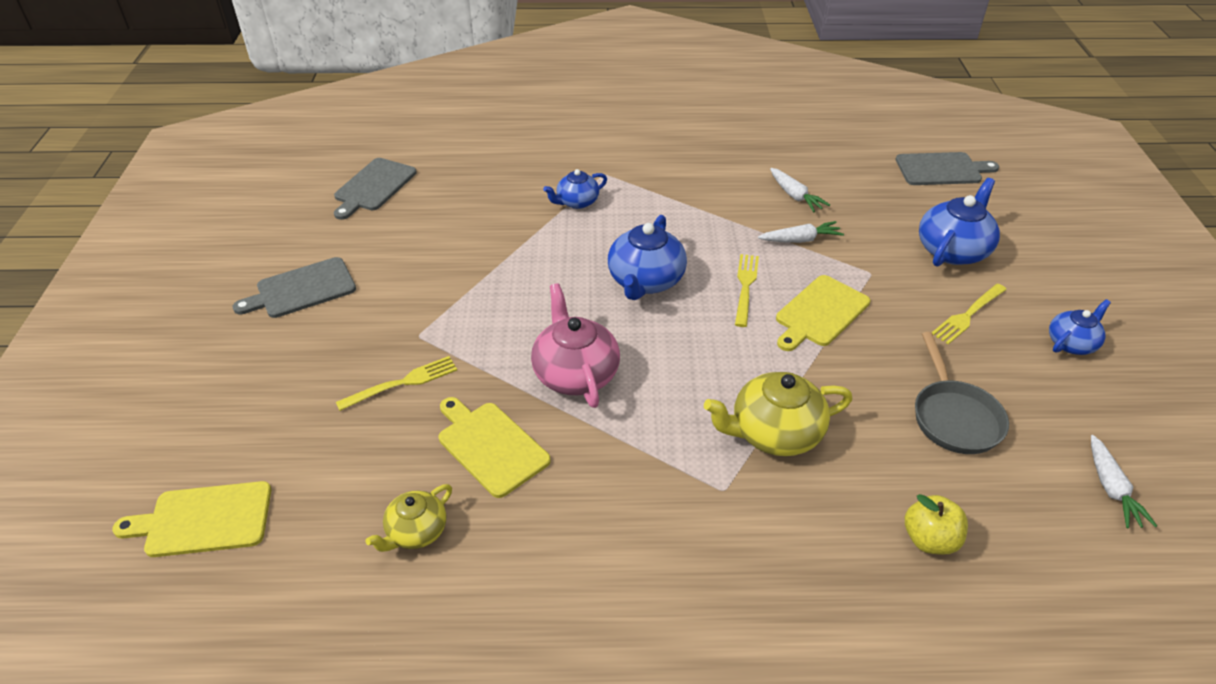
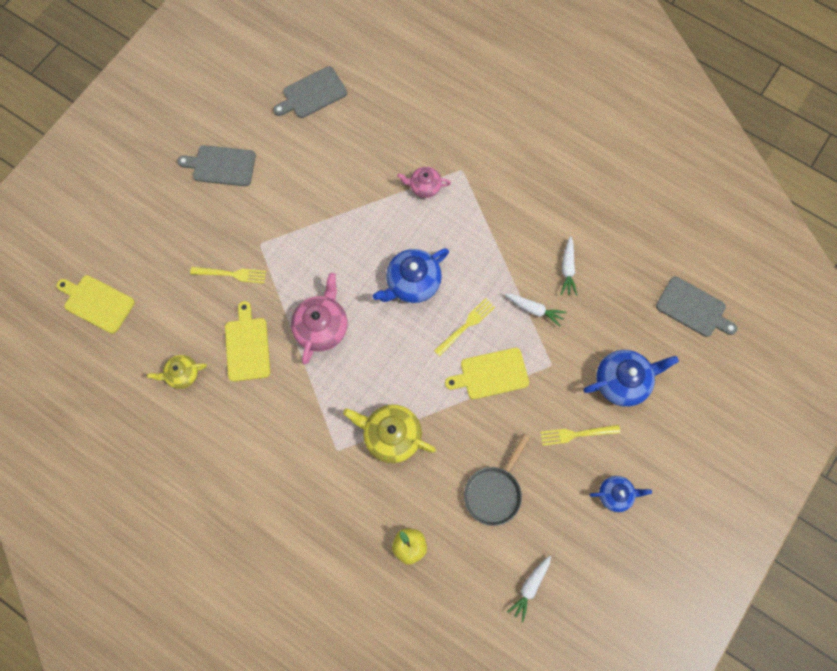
camera: 35 degrees right, 30 degrees up
(576, 202) = (424, 186): blue teapot -> pink teapot

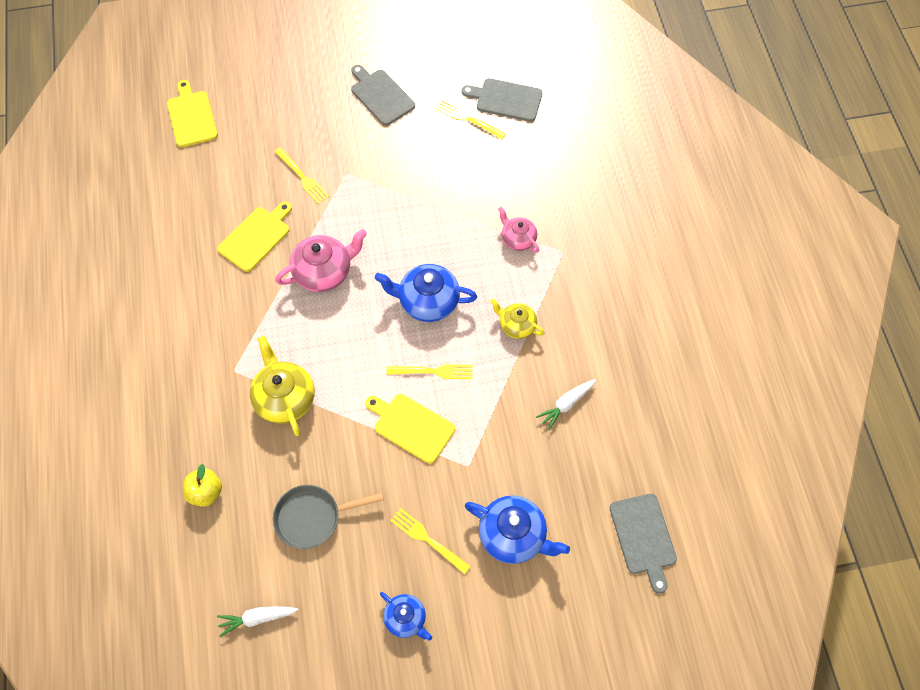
camera: 45 degrees right, 10 degrees down
(182, 374) = (191, 215): yellow teapot -> yellow teapot (516, 325)
(302, 130) = (468, 119): none -> yellow fork
(534, 310) = (502, 410): white carrot -> none

